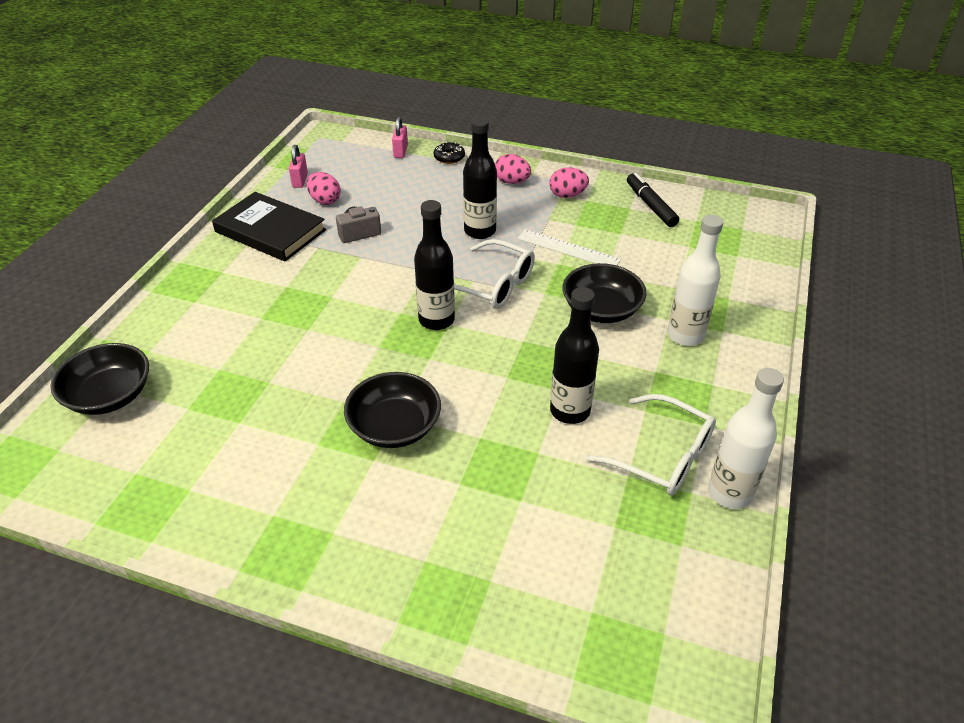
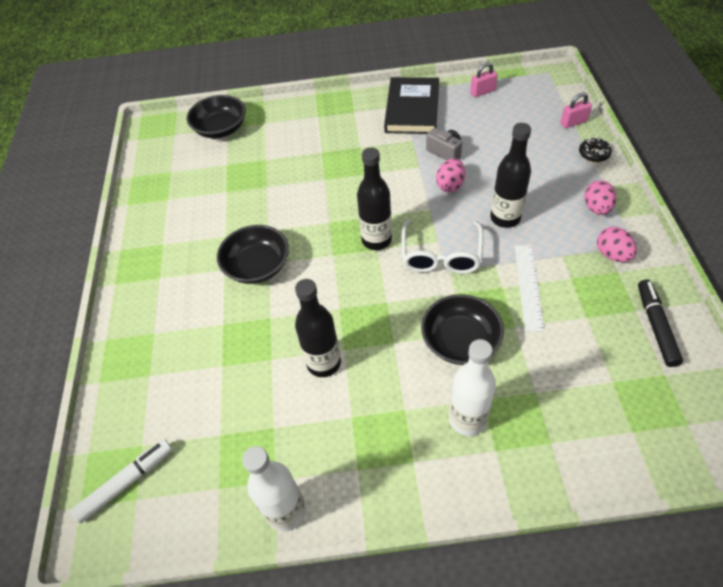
camera: 70 degrees right, 10 degrees up
(325, 200) = (469, 116): pink egg -> pink egg (450, 185)
(637, 639) = (126, 482): none -> white marker
(650, 205) = (656, 326): black marker -> black marker turned 45 degrees counterclockwise
(662, 456) = (305, 446): white glasses -> none

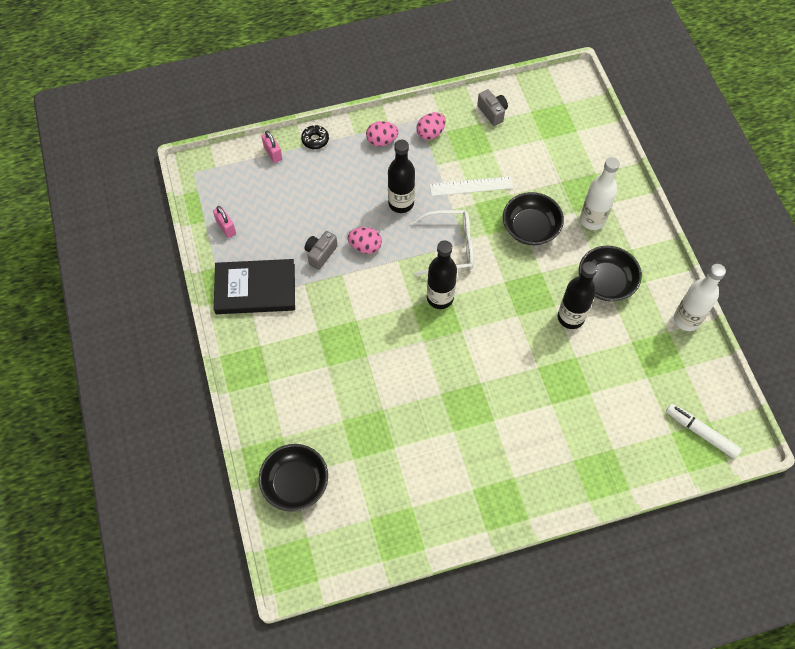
camera: 105 degrees left, 10 degrees up
(257, 266) = (485, 391): black bowl -> black bowl (606, 282)
(656, 326) = (492, 112): black marker -> grey camera

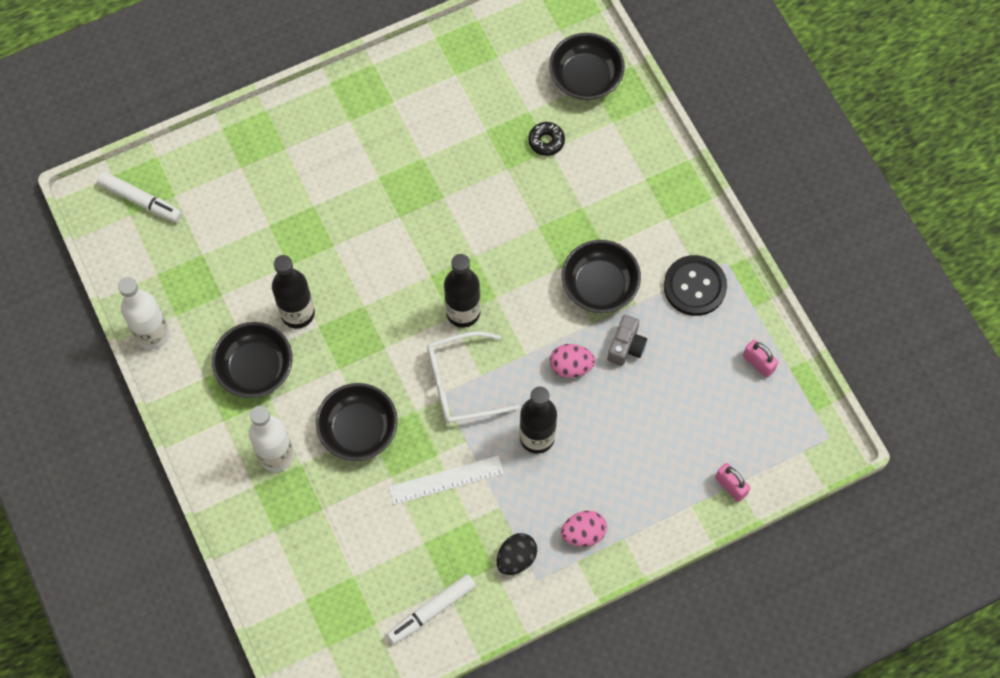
camera: 170 degrees right, 5 degrees up
(255, 289) = (694, 286): black book -> black button
(315, 140) = (677, 518): black donut -> black donut (546, 141)
(329, 301) = (599, 285): none -> black bowl
(430, 133) = (516, 558): pink egg -> black egg
(492, 112) = (431, 610): grey camera -> white marker

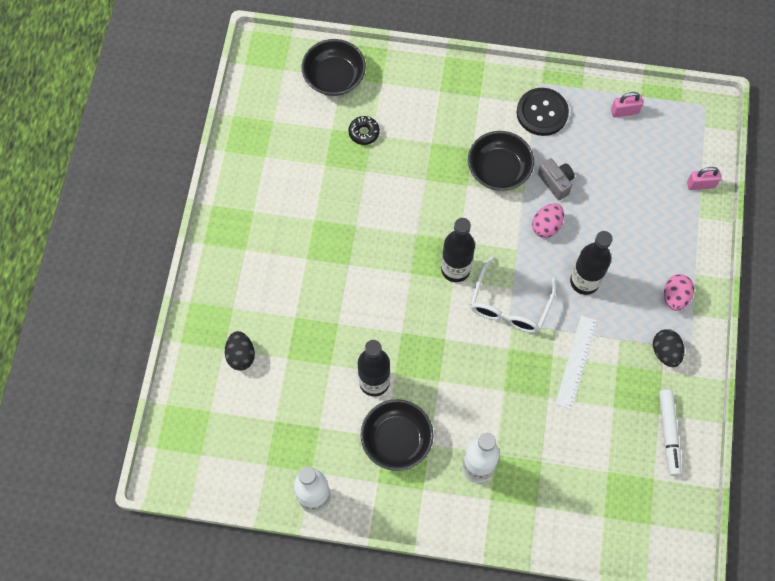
camera: 55 degrees left, 0 degrees up
(141, 200) = (195, 439): white marker -> none
(244, 185) = (241, 355): none -> black egg
(358, 429) = (496, 397): black bowl -> none

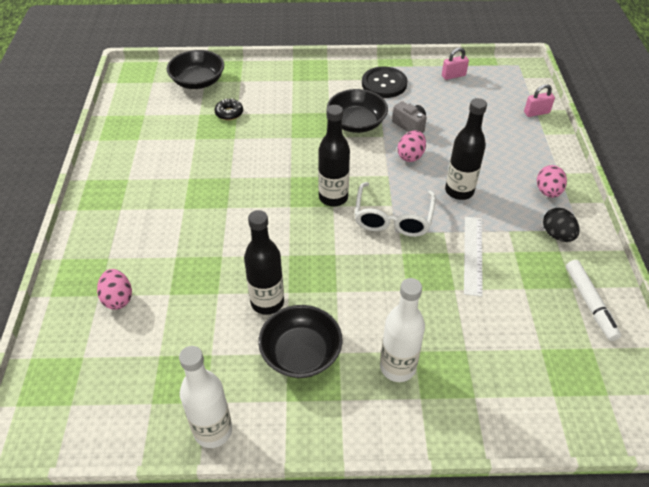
camera: 10 degrees left, 20 degrees down
(241, 355) = (118, 298): black egg -> pink egg

